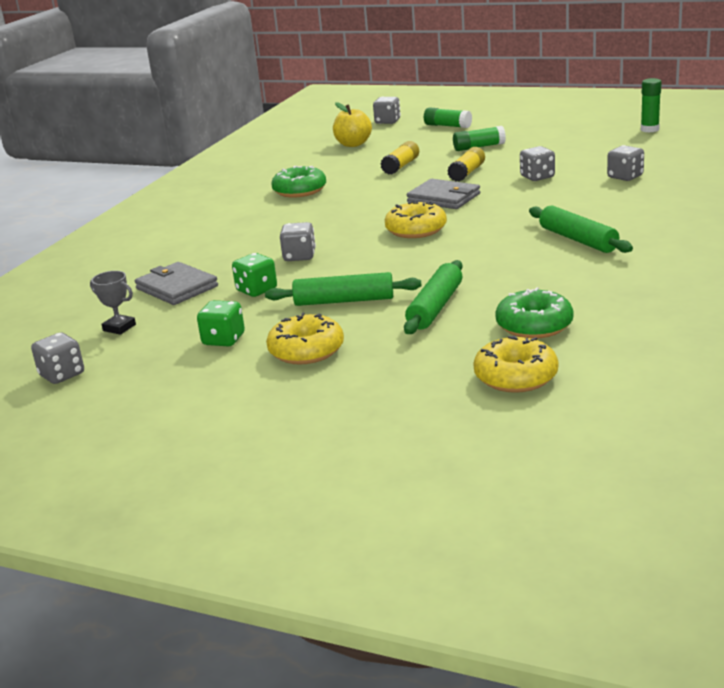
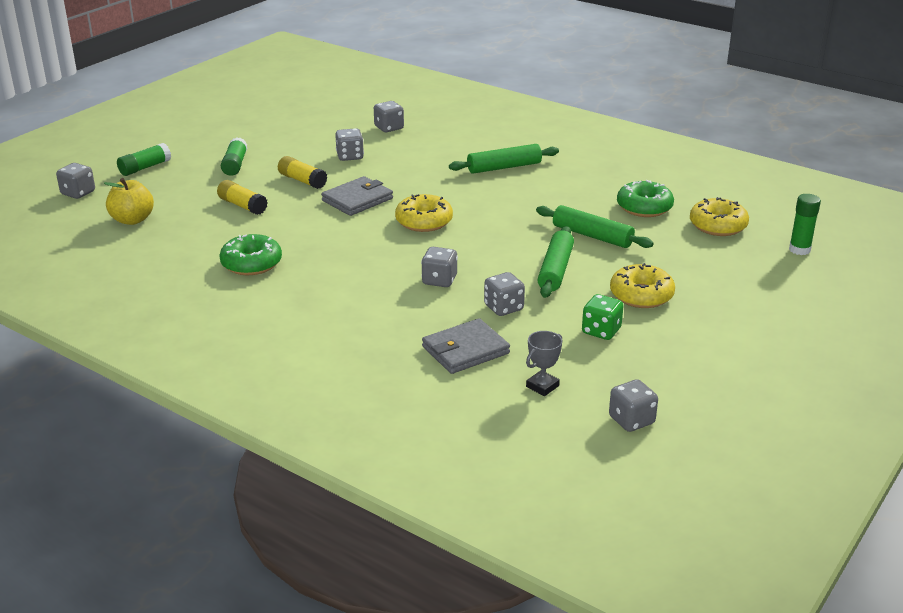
camera: 80 degrees left, 5 degrees up
(256, 290) = (503, 308): green dice -> grey dice
(649, 129) = (286, 98): green glue stick -> green glue stick (799, 249)

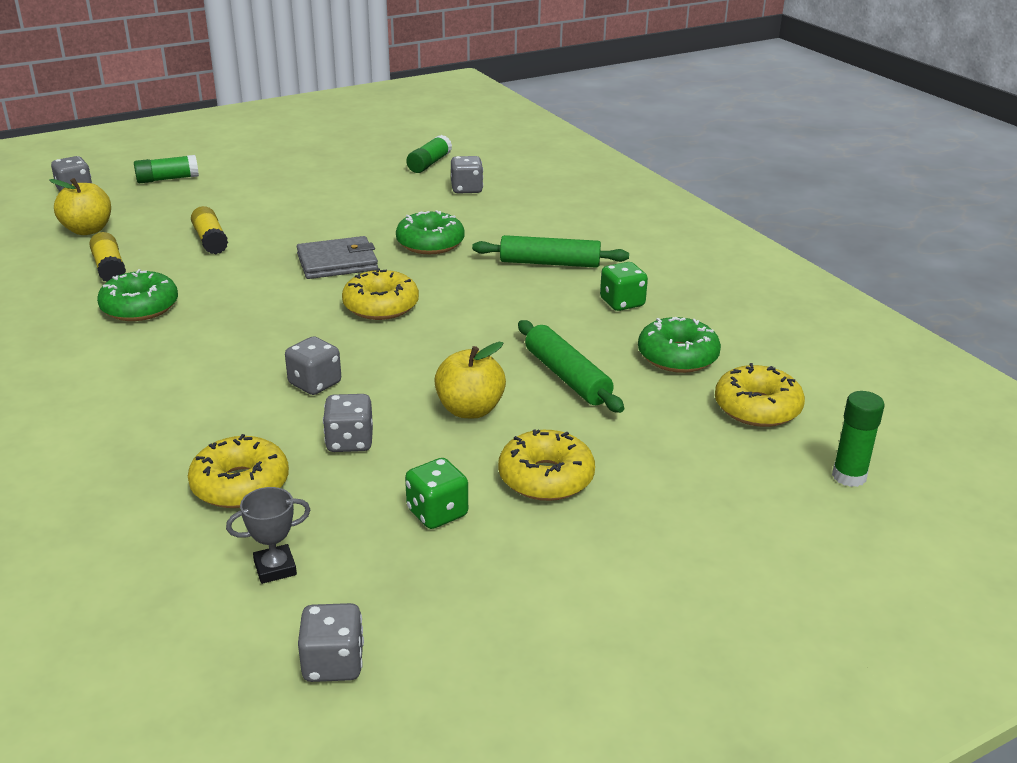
camera: 25 degrees right, 0 degrees up
(235, 165) = (257, 195): green glue stick -> green glue stick (429, 164)
(302, 180) = (304, 227): yellow glue stick -> yellow glue stick (109, 268)
(350, 156) = (387, 212): grey dice -> none
(408, 172) = (430, 243): none -> green donut
(465, 350) = (240, 485): grey wallet -> yellow donut
(555, 270) = (470, 410): green rolling pin -> yellow apple
(577, 182) = (622, 303): none -> green dice

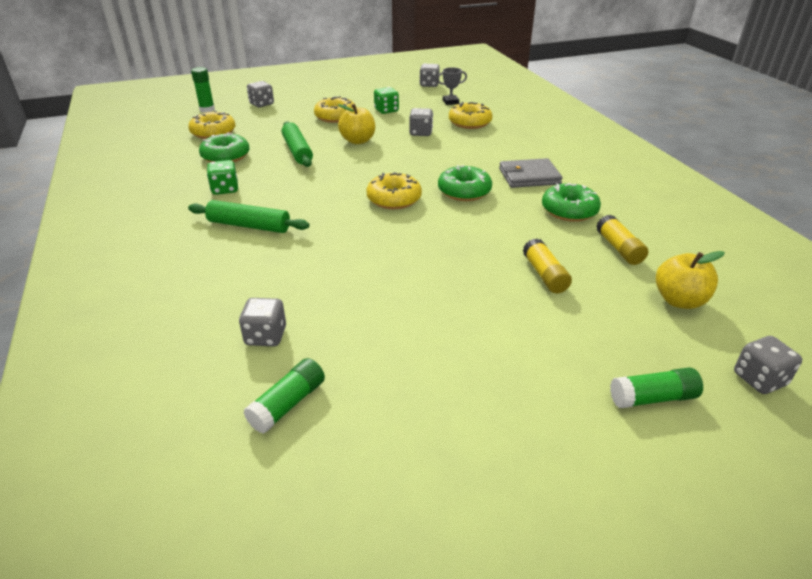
camera: 170 degrees left, 5 degrees up
(315, 384) = (439, 157): grey dice -> grey dice (261, 104)
(337, 262) = (424, 240): grey wallet -> grey wallet (529, 176)
(430, 243) = (339, 255): green donut -> green donut (464, 191)

